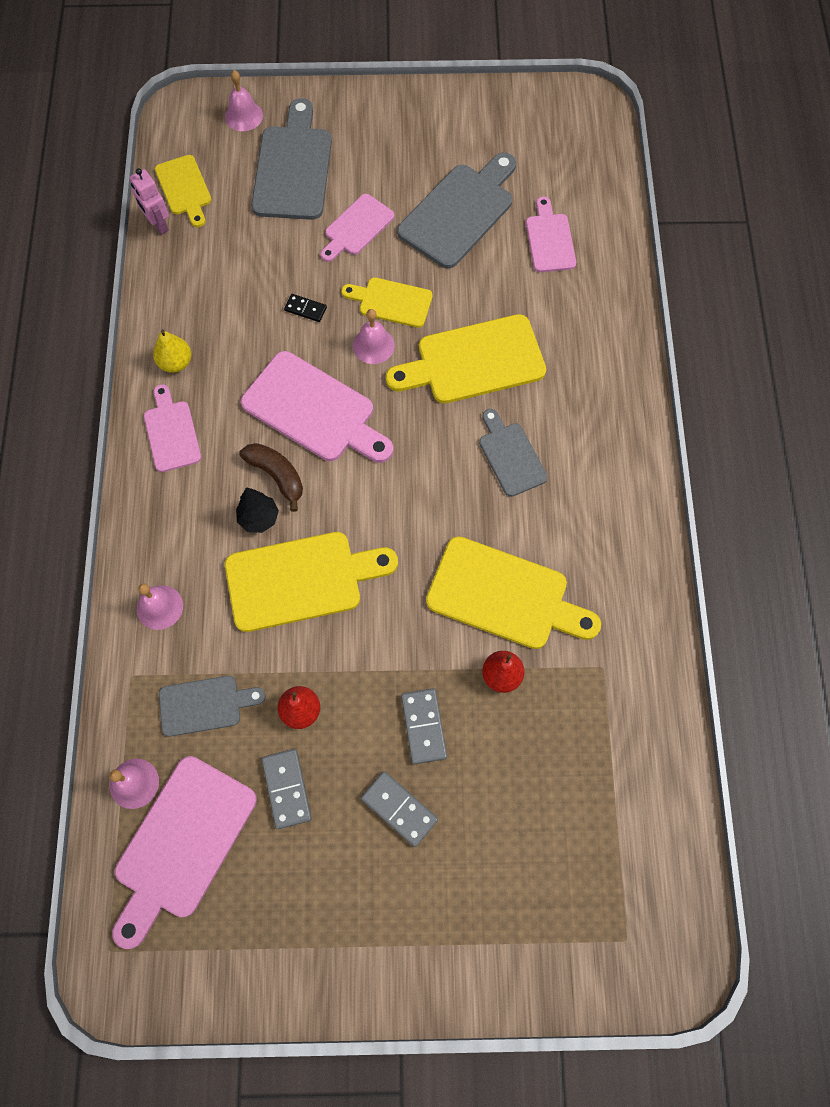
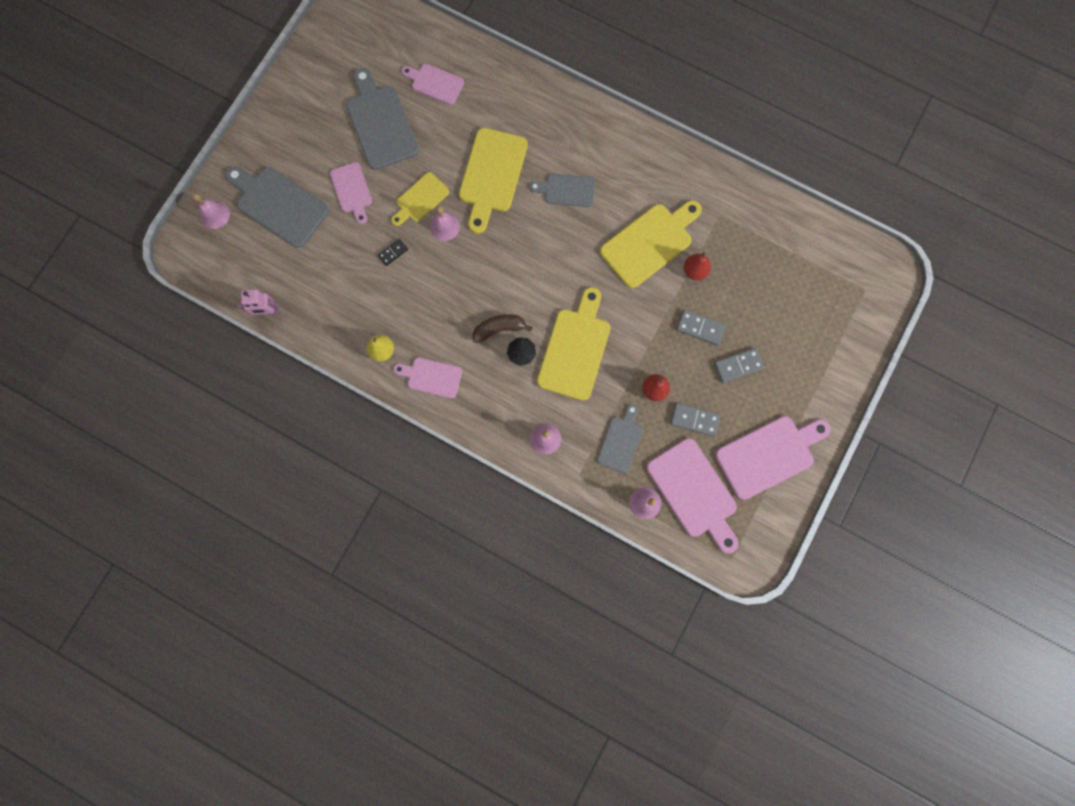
camera: 60 degrees left, 10 degrees up
(184, 188) = (250, 281): yellow cutting board -> none
(314, 410) = (468, 285): pink cutting board -> pink cutting board (768, 454)

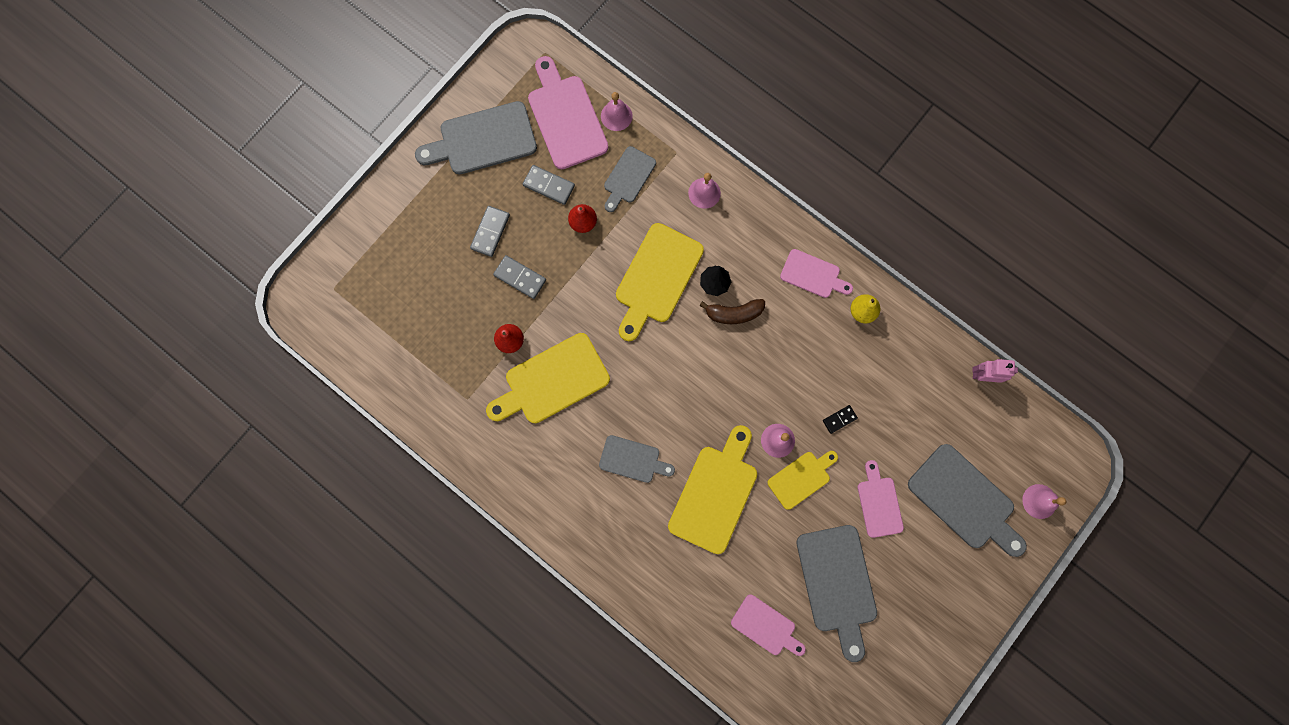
camera: 170 degrees left, 0 degrees up
(738, 366) = (490, 232): grey domino -> grey domino turned 60 degrees counterclockwise
(768, 454) = (483, 140): pink cutting board -> grey cutting board

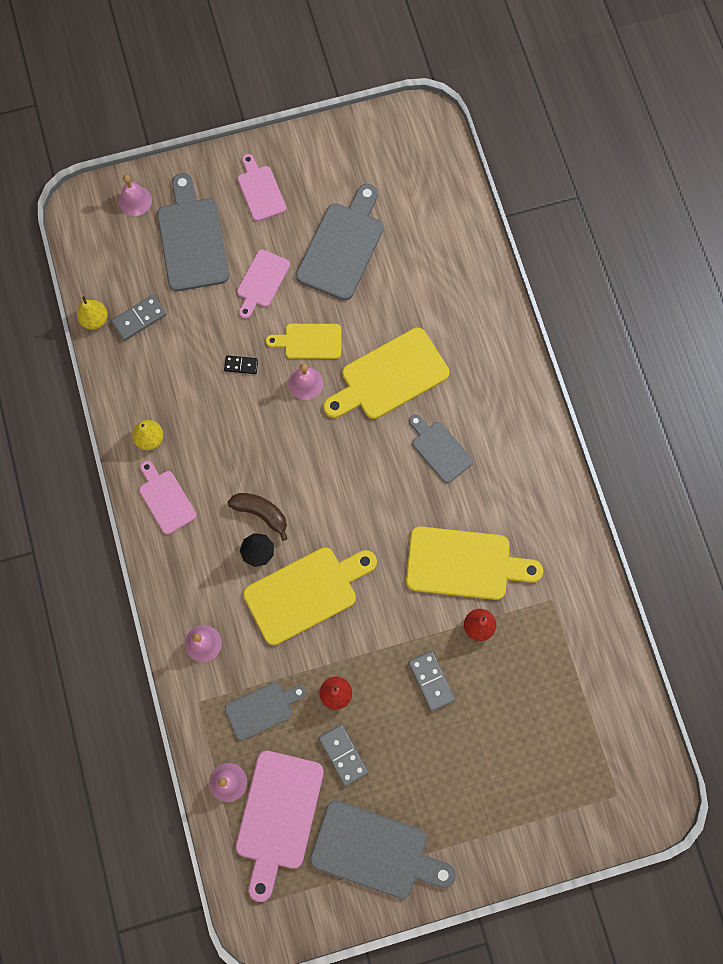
camera: 145 degrees left, 5 degrees down
(490, 232) = (430, 747): grey domino -> grey domino (139, 319)
(766, 626) = (422, 254): pink cutting board -> pink cutting board (260, 190)
(983, 375) = (95, 319): pink robot -> yellow pear

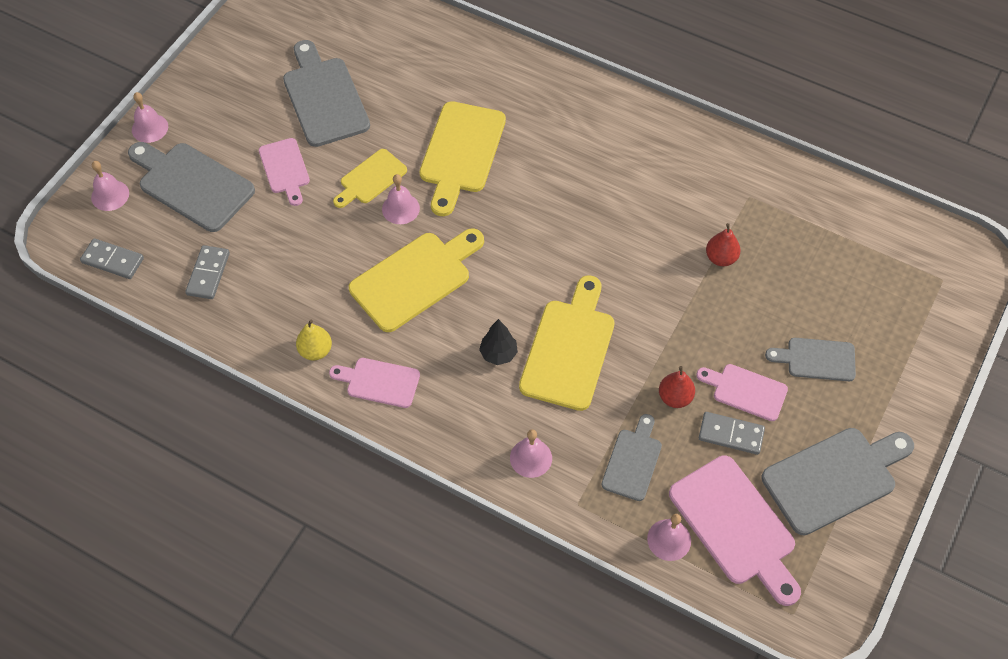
camera: 45 degrees left, 15 degrees down
(95, 319) = (169, 305): yellow pear -> none
(207, 168) = (150, 128): none -> pink bell
(241, 365) = (334, 238): black domino -> none
(260, 190) = (213, 110): pink cutting board -> pink cutting board (745, 391)
(261, 513) = (469, 325): brown banana -> none
(431, 681) = (732, 324): grey domino -> grey domino (113, 260)
(439, 449) = (554, 169): grey cutting board -> grey cutting board (816, 359)
(464, 564) = (661, 226): yellow cutting board -> yellow cutting board (415, 278)

